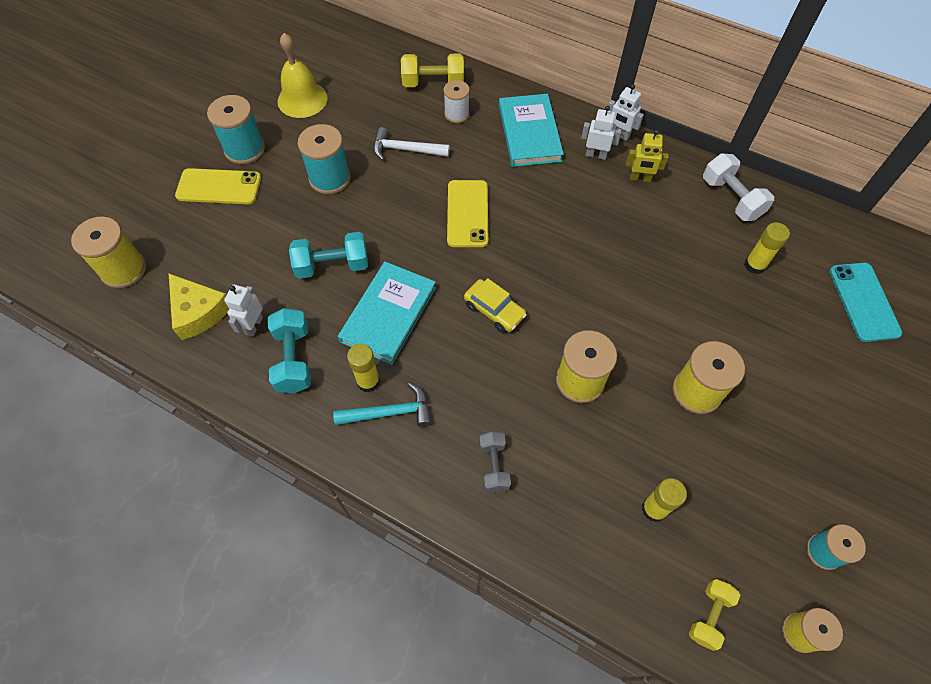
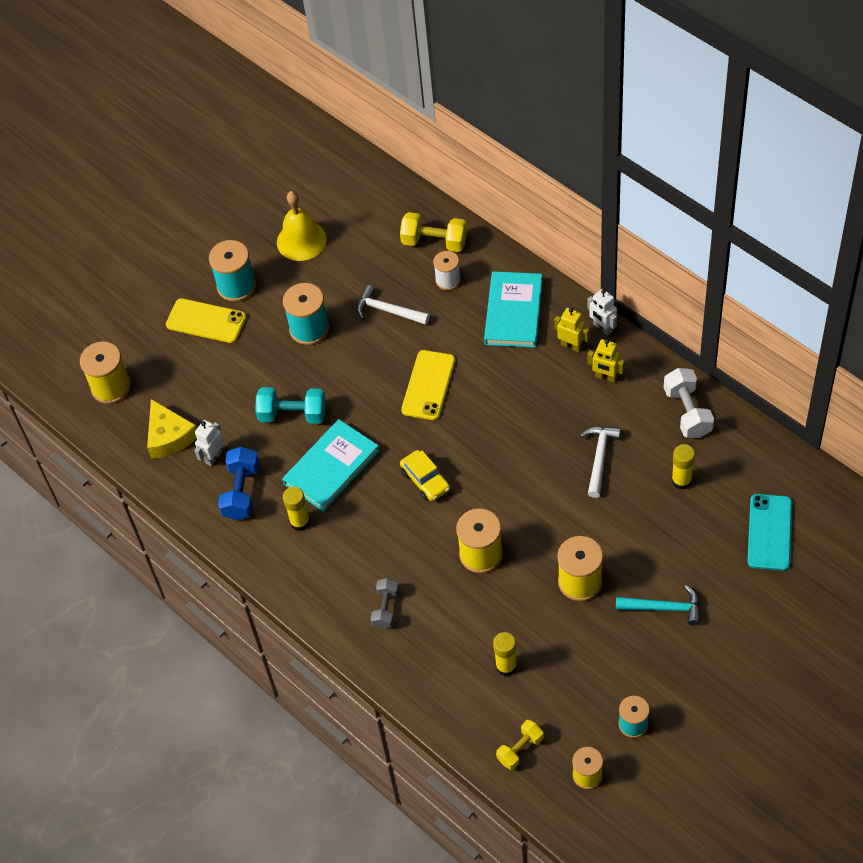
camera: 20 degrees right, 5 degrees down
(293, 359) = (241, 492): turquoise dumbbell -> blue dumbbell
(390, 412) = (312, 550): turquoise hammer -> turquoise hammer (664, 608)
(596, 155) = (571, 346): white robot -> yellow robot
(664, 256) = (599, 458): none -> white hammer

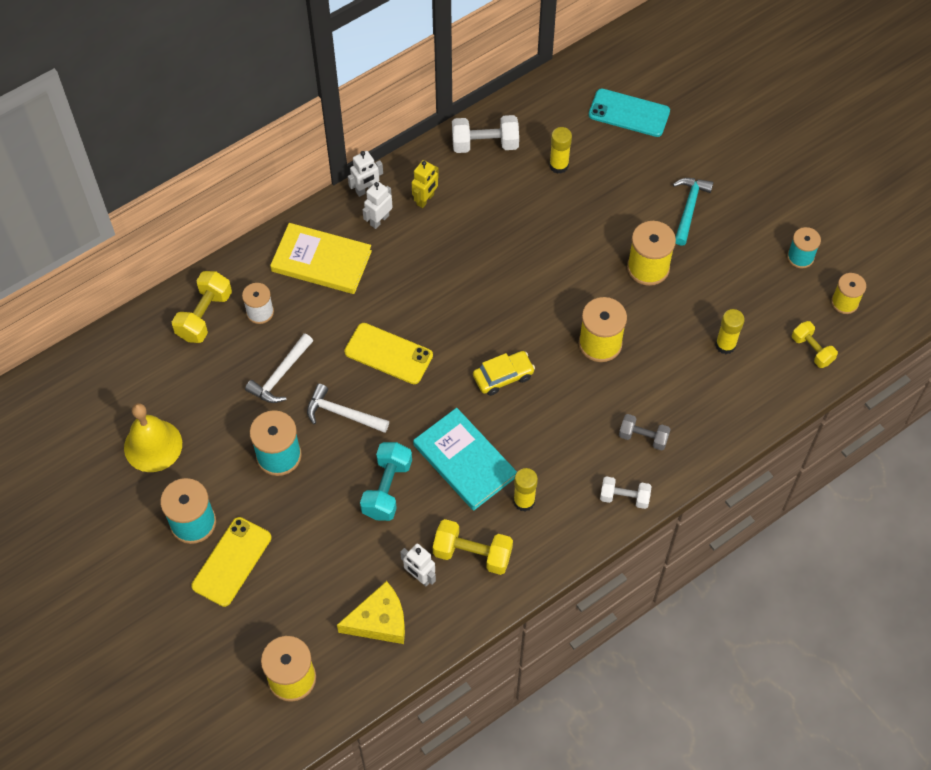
camera: 85 degrees left, 5 degrees up
(241, 492) = (472, 554): blue dumbbell -> yellow dumbbell
(319, 603) = (624, 497): none -> white dumbbell
(513, 312) = (321, 261): turquoise book -> yellow book
(571, 346) = (379, 220): yellow robot -> white robot
(599, 458) = (516, 224): white hammer -> white hammer (342, 413)

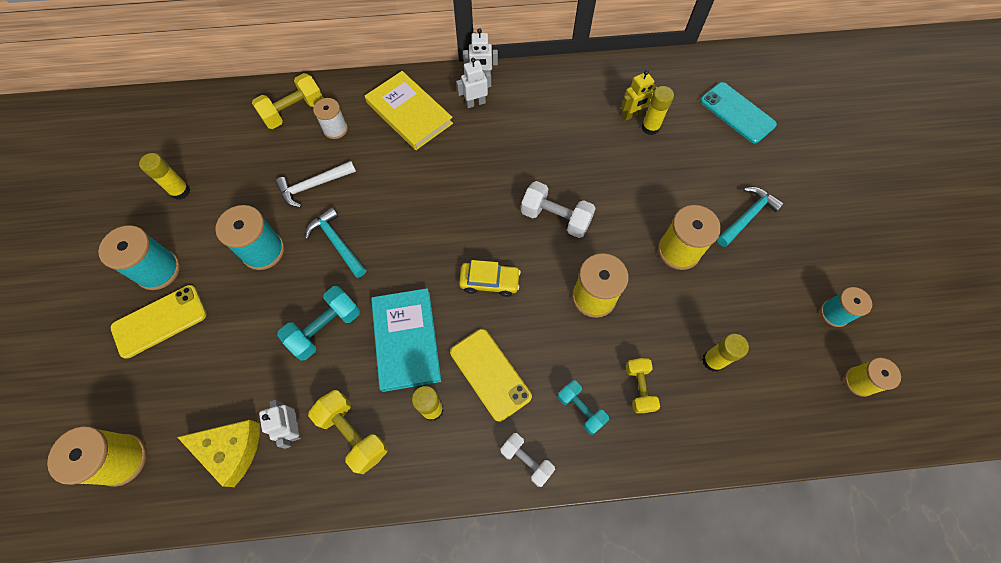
camera: 30 degrees right, 5 degrees up
(153, 445) = (180, 191): yellow bell -> yellow glue stick
(342, 413) = (337, 242): white hammer -> turquoise hammer
(388, 354) = (408, 212): yellow phone -> yellow phone (490, 374)
(425, 199) = (522, 104): yellow robot -> yellow robot (632, 115)
(485, 144) = (598, 83): white dumbbell -> white dumbbell (556, 218)
(643, 437) = (580, 409): grey dumbbell -> turquoise dumbbell
(812, 350) = (800, 413): yellow dumbbell -> yellow dumbbell (639, 388)

